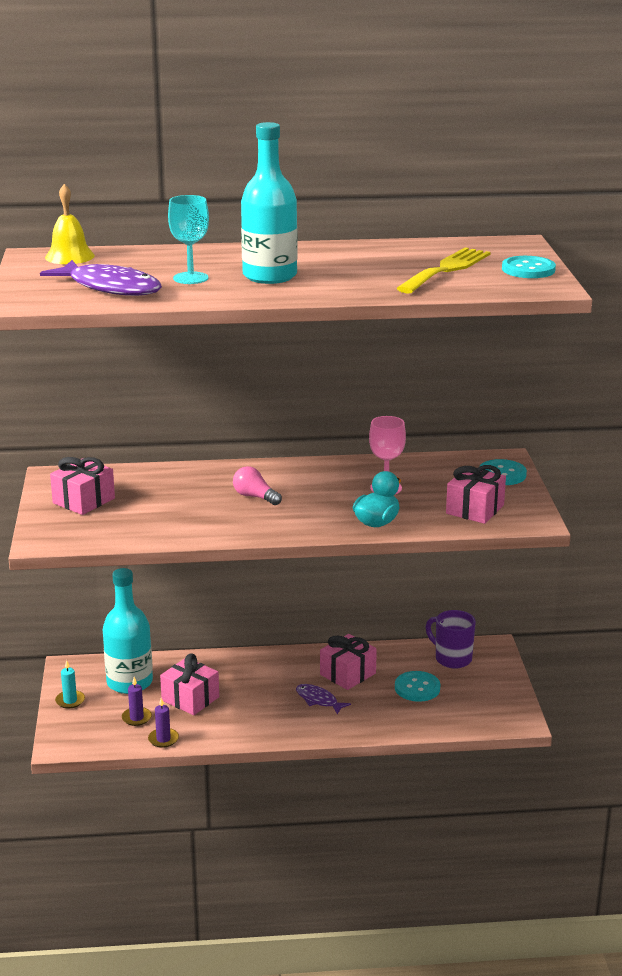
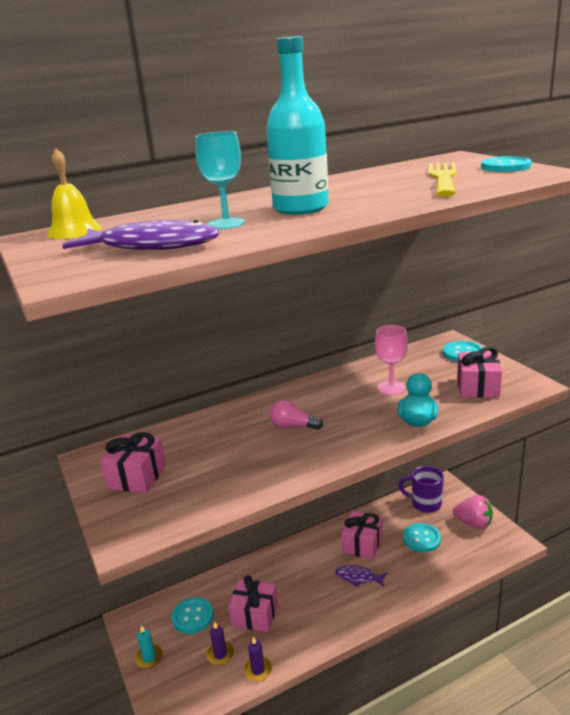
camera: 20 degrees left, 0 degrees up
(129, 682) = (193, 616): turquoise bottle -> turquoise button
(490, 691) = (473, 523): none -> pink strawberry

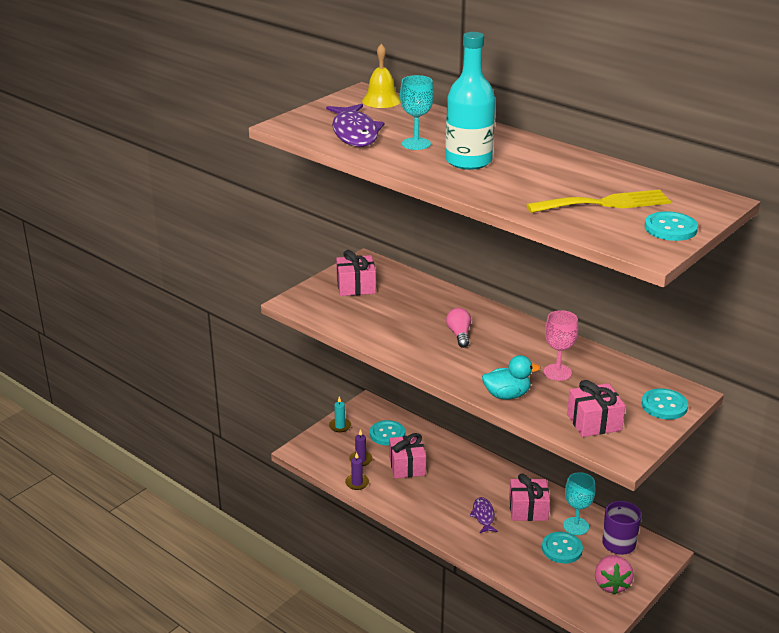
camera: 65 degrees right, 5 degrees up
(396, 521) = (576, 526): none -> turquoise goblet

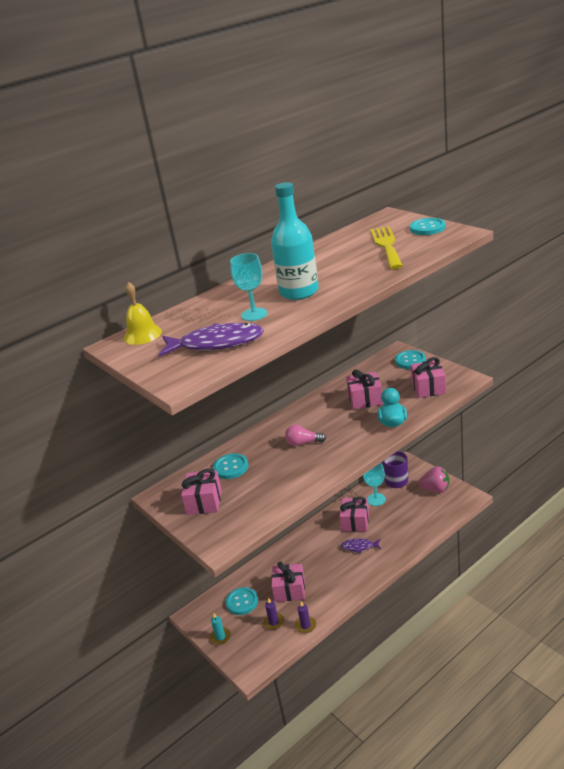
camera: 75 degrees left, 0 degrees up
(557, 372) = (365, 399): pink goblet -> pink gift
(562, 549) = (399, 508): turquoise button -> turquoise button (231, 467)

